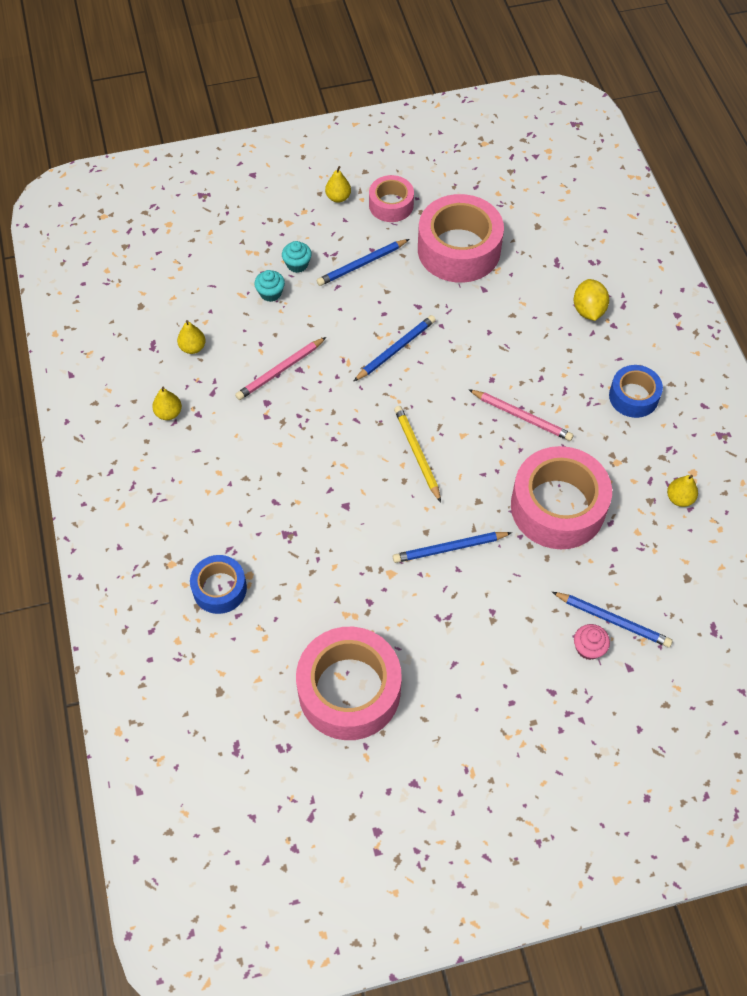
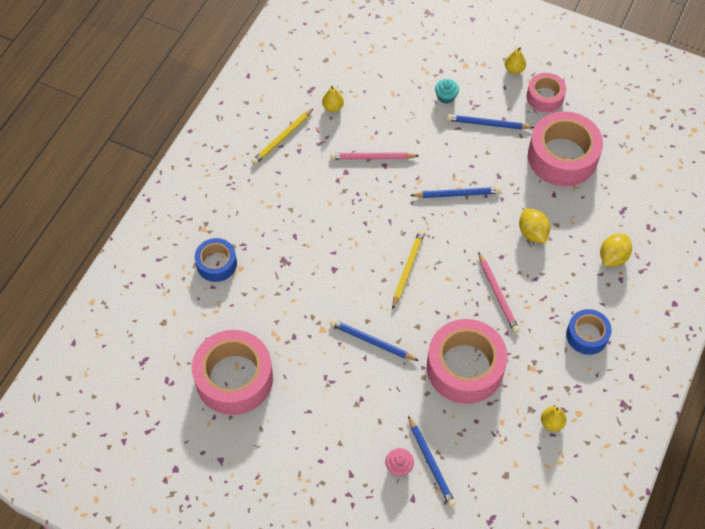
camera: 40 degrees right, 0 degrees up
(168, 413) = (282, 138): yellow pear -> yellow pencil
(270, 293) = (411, 104): turquoise cupcake -> none
(498, 338) = (532, 233): none -> yellow lemon

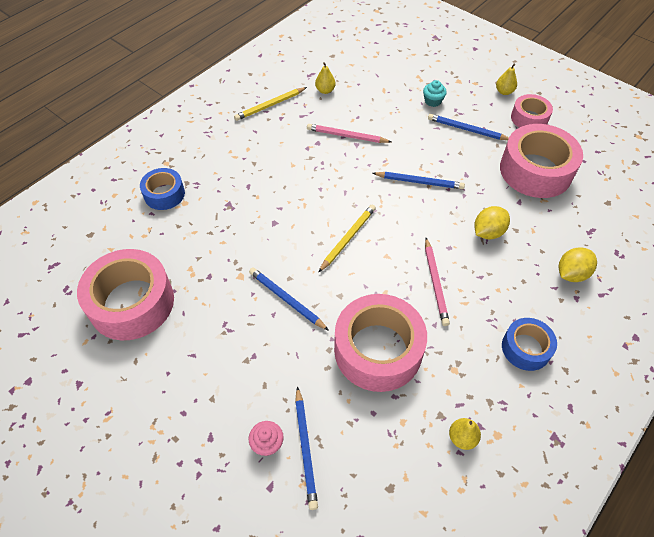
camera: 15 degrees right, 5 degrees down
(532, 233) = (488, 232): yellow lemon -> yellow lemon turned 60 degrees clockwise

